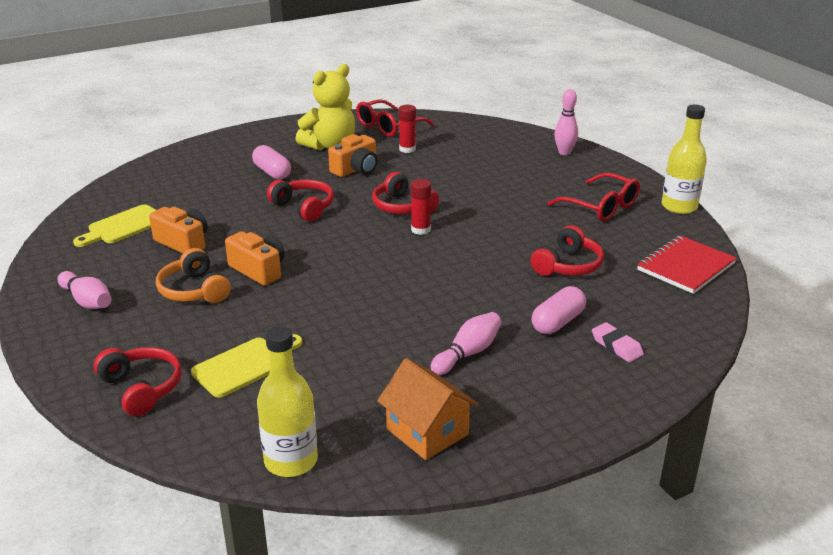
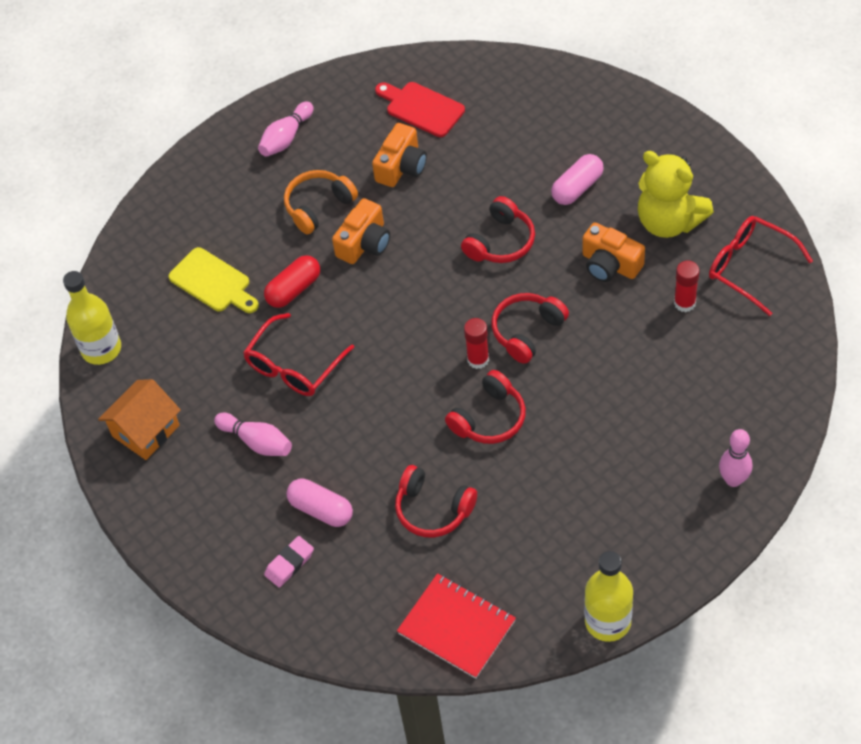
camera: 85 degrees right, 25 degrees up
(124, 226) = (421, 108): yellow cutting board -> red cutting board
(141, 388) = (172, 225): red headphones -> red headphones (489, 418)
(288, 314) = (294, 289): none -> red capsule
(601, 207) = (582, 534): red glasses -> red glasses (294, 366)

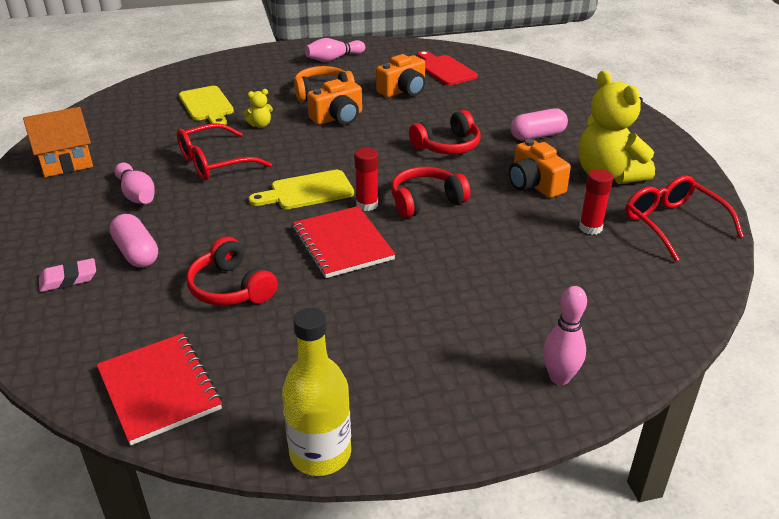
camera: 20 degrees right, 20 degrees down
(101, 349) = (92, 114): yellow bottle -> none
(294, 289) = (260, 125): red capsule -> yellow teddy bear
(412, 366) = (307, 191): none -> yellow cutting board
(489, 418) = (342, 244): red headphones -> red notebook

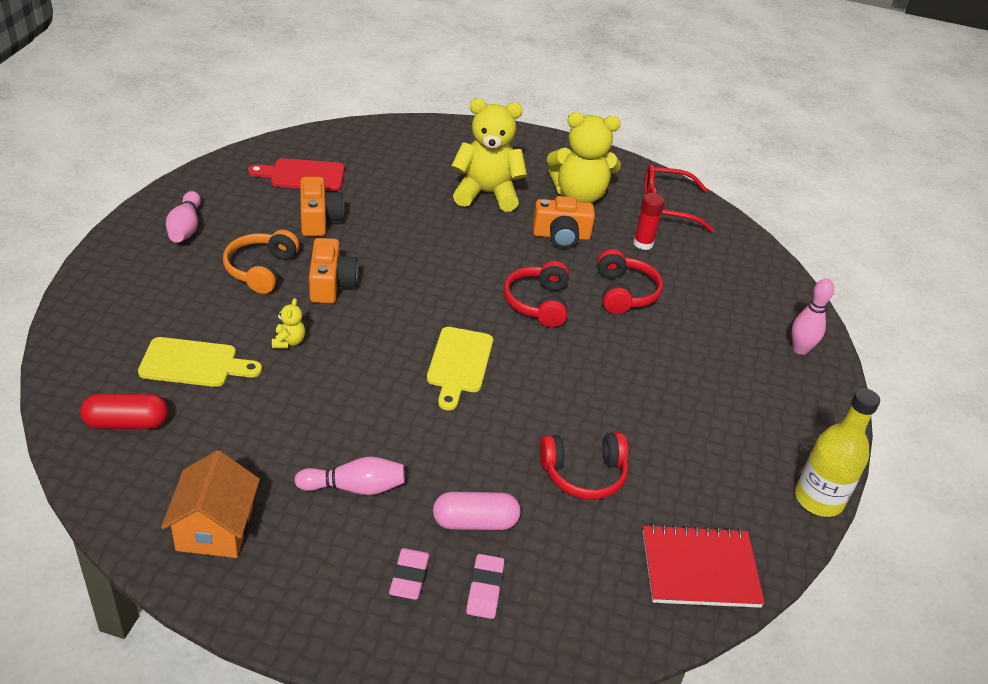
camera: 65 degrees left, 5 degrees up
(63, 243) = (409, 577): none -> pink eraser
(136, 107) = (127, 423): none -> red capsule
(214, 163) = (341, 405): red glasses -> none
(342, 244) = (566, 379): red notebook -> none
(367, 205) = (515, 338): red glue stick -> none
(447, 146) = (456, 247): red headphones -> red headphones (624, 293)
(537, 136) = (486, 194): pink capsule -> yellow teddy bear

